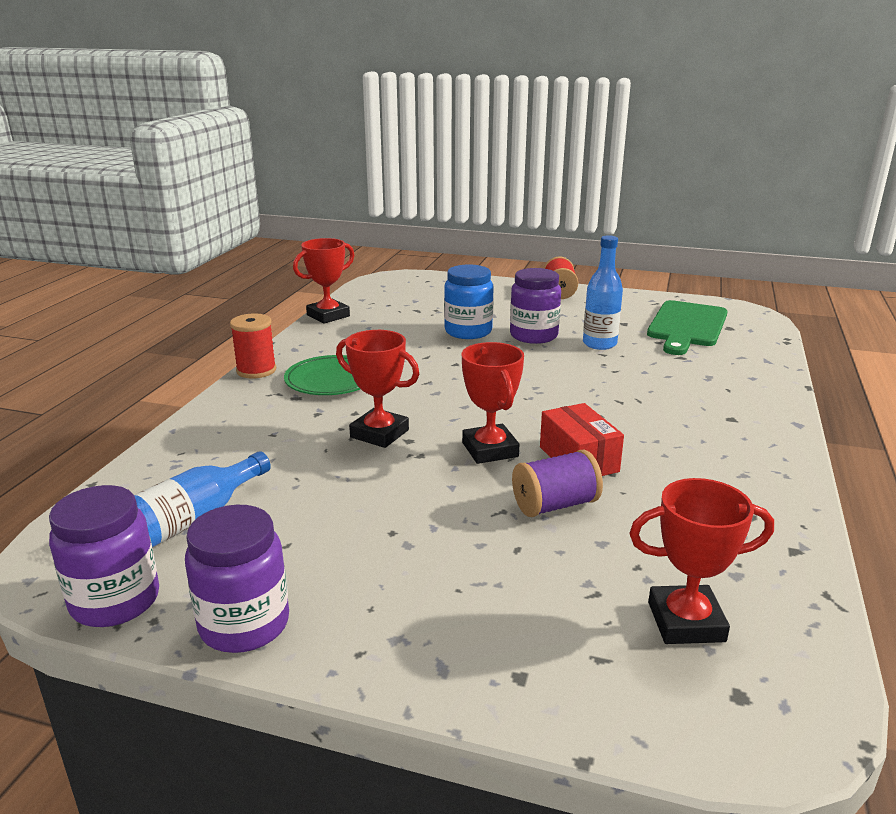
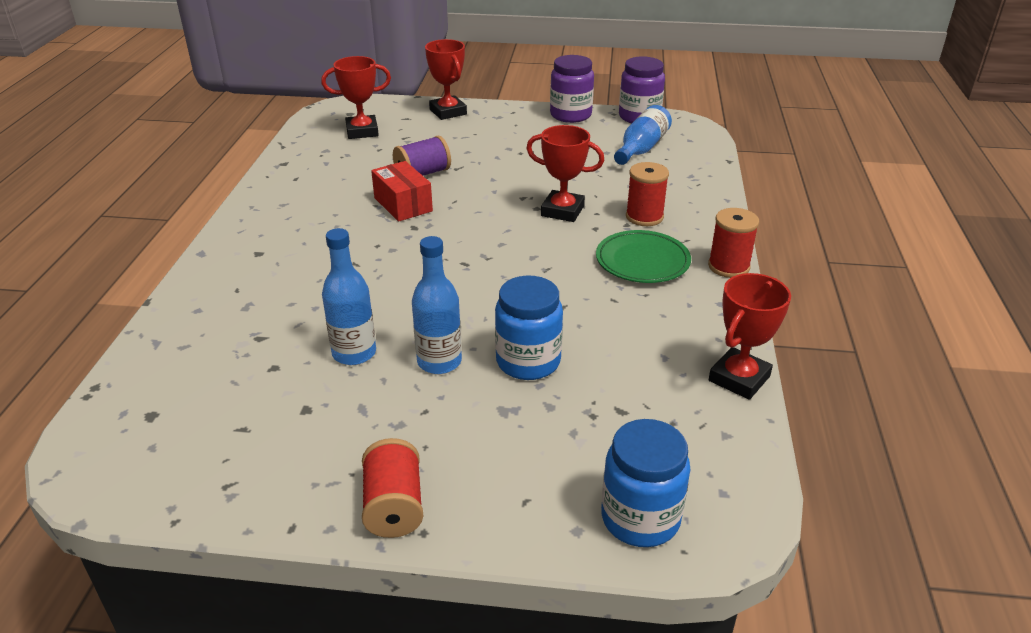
camera: 170 degrees right, 10 degrees up
(290, 419) = (644, 217): none -> red spool
(431, 282) = (640, 518): none -> blue jar
(490, 450) = (471, 206): red trophy -> red trophy (448, 112)
(533, 336) = (439, 362): purple jar -> blue bottle
(686, 326) = (214, 412): green cutting board -> none

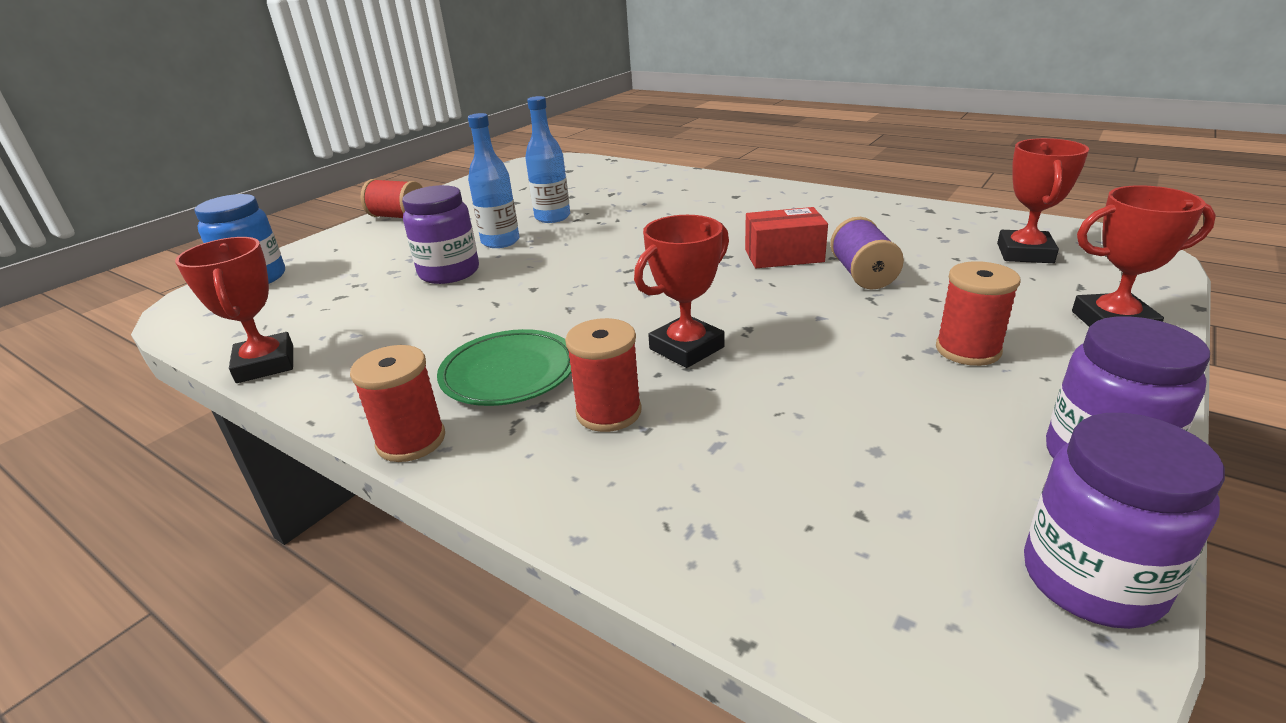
camera: 120 degrees right, 5 degrees down
(502, 140) = (967, 350): none -> red spool
(528, 361) = (449, 272): blue jar -> purple jar
(641, 148) = (877, 506): blue bottle -> none

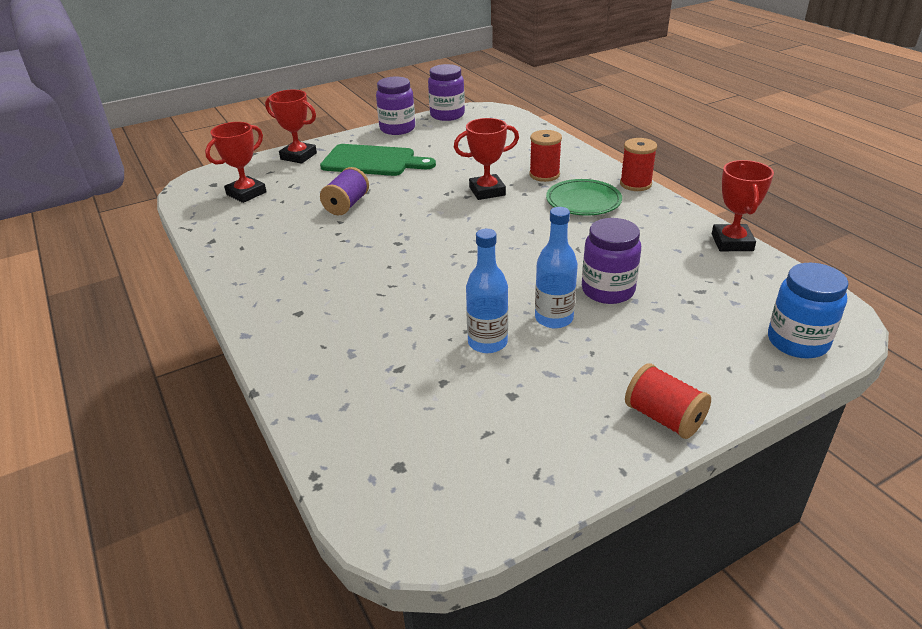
camera: 155 degrees left, 5 degrees up
(783, 256) = (364, 231): red box -> none
(967, 350) = (372, 161): red spool -> green cutting board

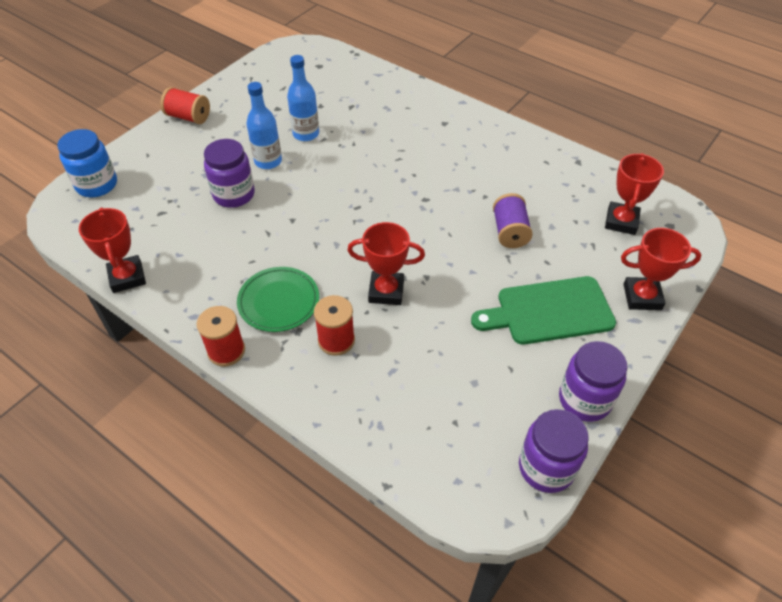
camera: 155 degrees right, 15 degrees up
(487, 191) = (386, 291): red trophy -> red trophy turned 45 degrees clockwise

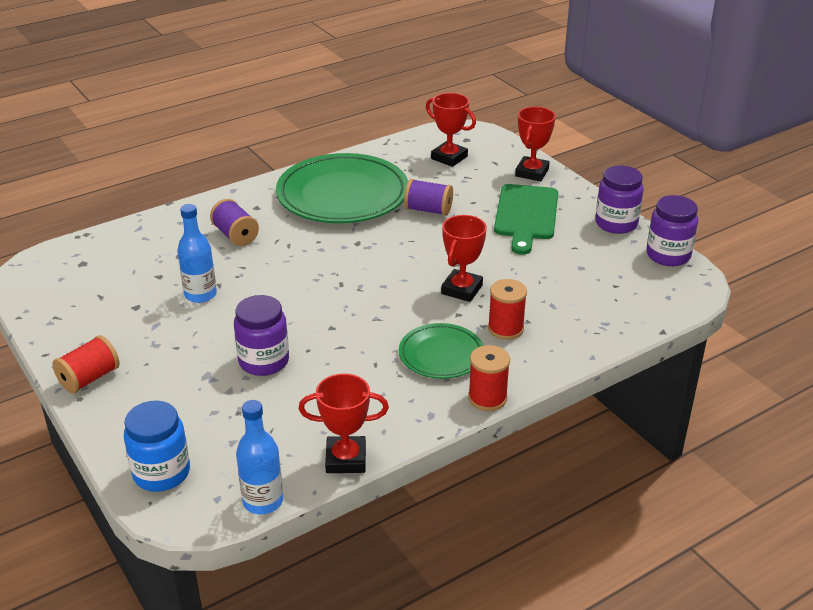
camera: 70 degrees left, 15 degrees down
(268, 161) = (226, 328): blue bottle -> blue bottle (263, 501)
(396, 125) = (235, 235): none -> purple spool
(497, 167) = (342, 195): none -> green plate

